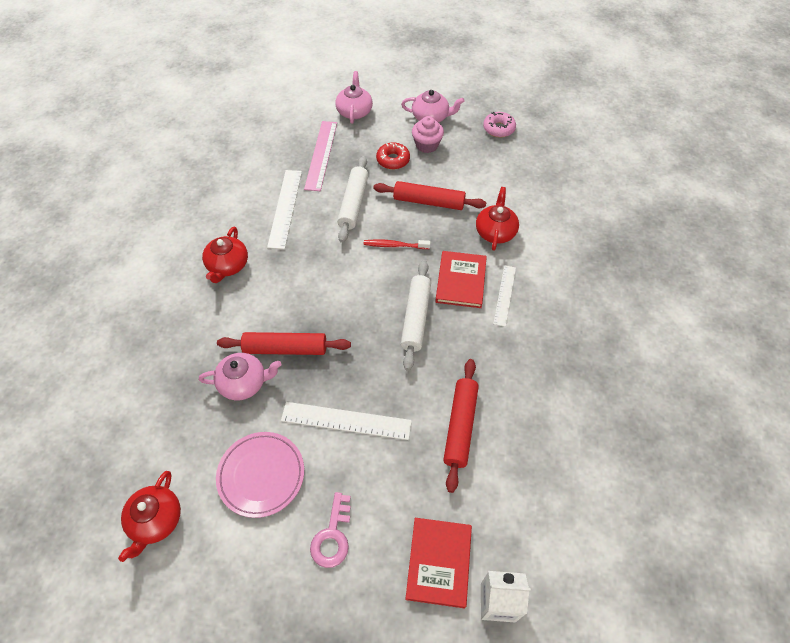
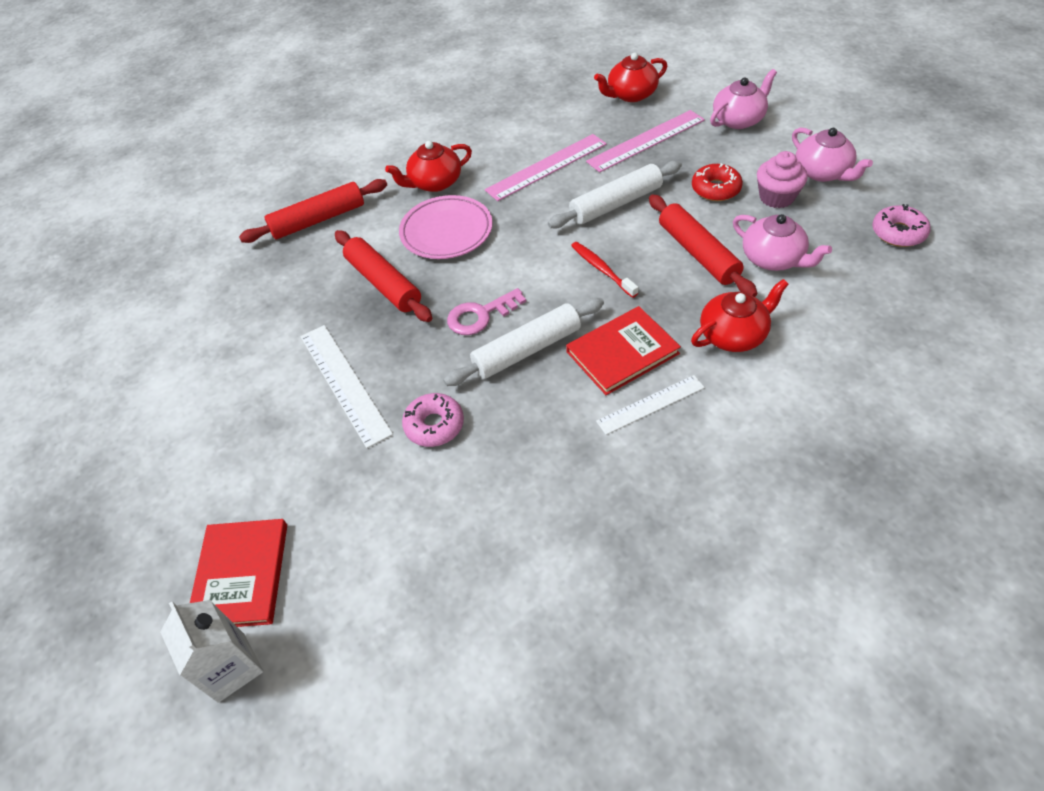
camera: 55 degrees right, 5 degrees down
(156, 521) = (134, 331): red teapot -> red teapot (631, 95)
(244, 383) = (318, 284): pink teapot -> pink teapot (773, 259)
(261, 475) = (231, 365): pink plate -> pink plate (446, 231)
(285, 208) = (547, 167): white ruler -> pink ruler
(332, 536) = (207, 463): pink key -> pink key (480, 315)
(424, 396) = (434, 425): none -> pink donut
(439, 562) = (241, 575): red book -> red book turned 60 degrees counterclockwise
(460, 426) = (425, 483): red rolling pin -> red rolling pin (318, 220)

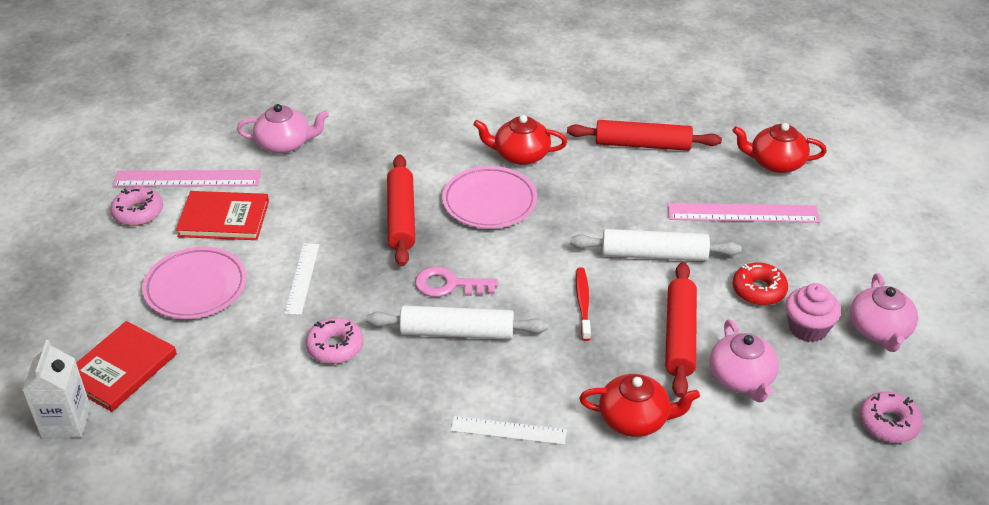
camera: 30 degrees right, 10 degrees down
(118, 415) = (138, 212): none -> pink donut
(247, 451) = (196, 287): none -> pink plate
(318, 220) = (400, 138): red rolling pin -> red rolling pin (642, 145)
(344, 383) = (302, 278): white ruler -> white ruler, size x0.64
(547, 167) = (628, 190): pink ruler -> pink ruler (187, 179)
(622, 353) = (528, 378): red book -> red book (224, 219)
(739, 120) = (854, 239): pink teapot -> pink teapot (285, 144)

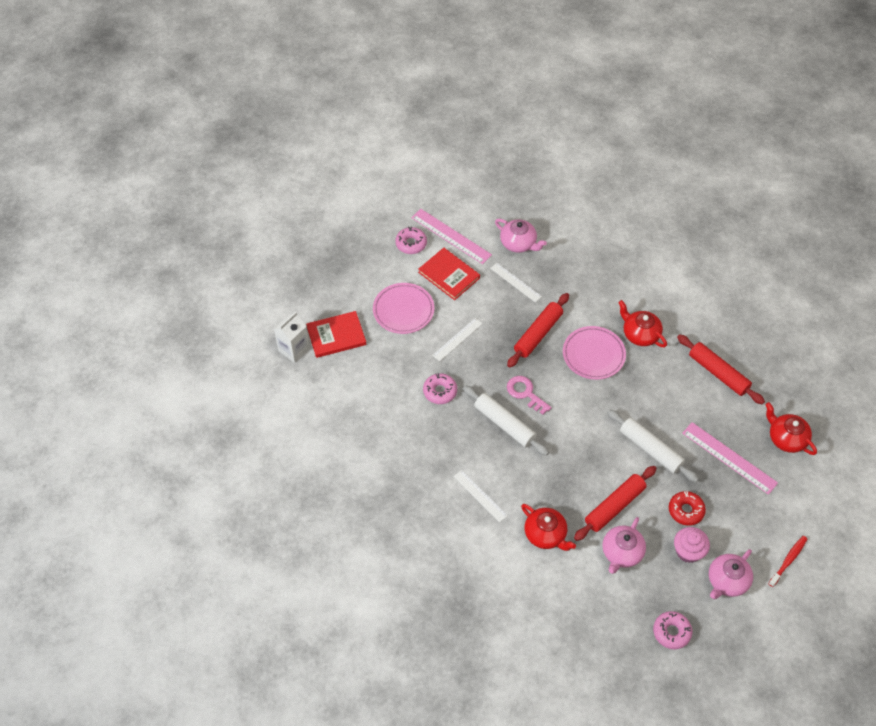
camera: 40 degrees right, 15 degrees up
(320, 182) = (515, 282): none -> white ruler
(583, 303) = (583, 452): red toothbrush -> red toothbrush (788, 560)

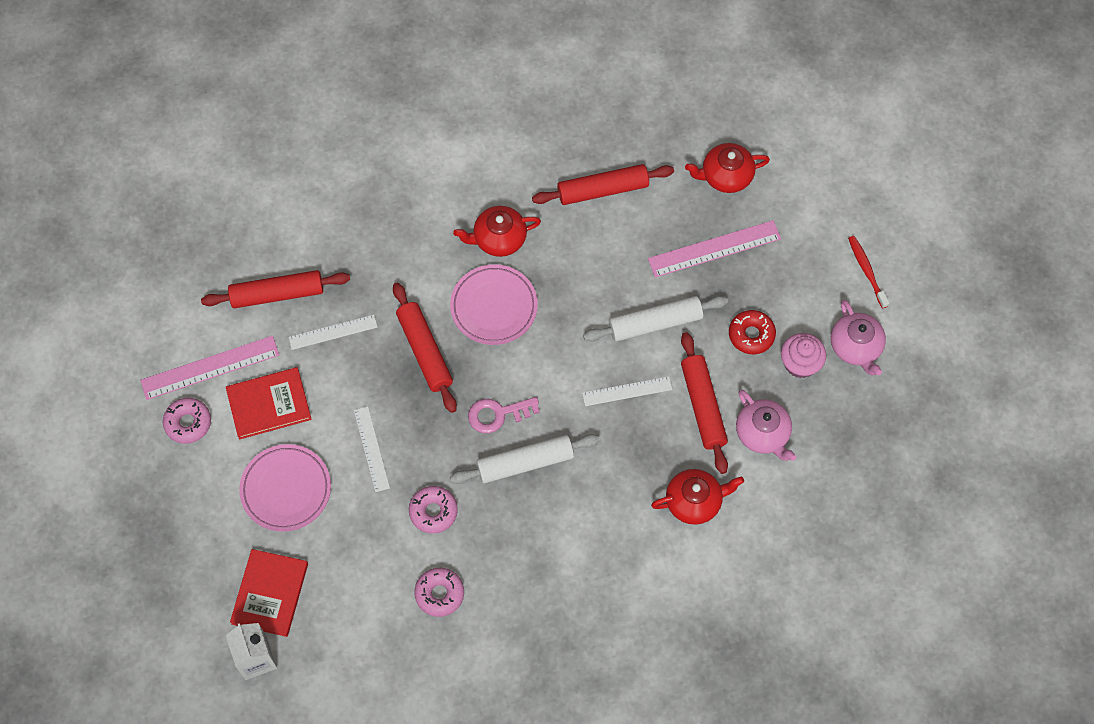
camera: 60 degrees left, 10 degrees up
(480, 495) = (603, 545): white ruler -> white ruler (627, 391)
(518, 243) = (277, 294): pink teapot -> red rolling pin
(671, 632) = (882, 440): pink donut -> pink donut (439, 594)

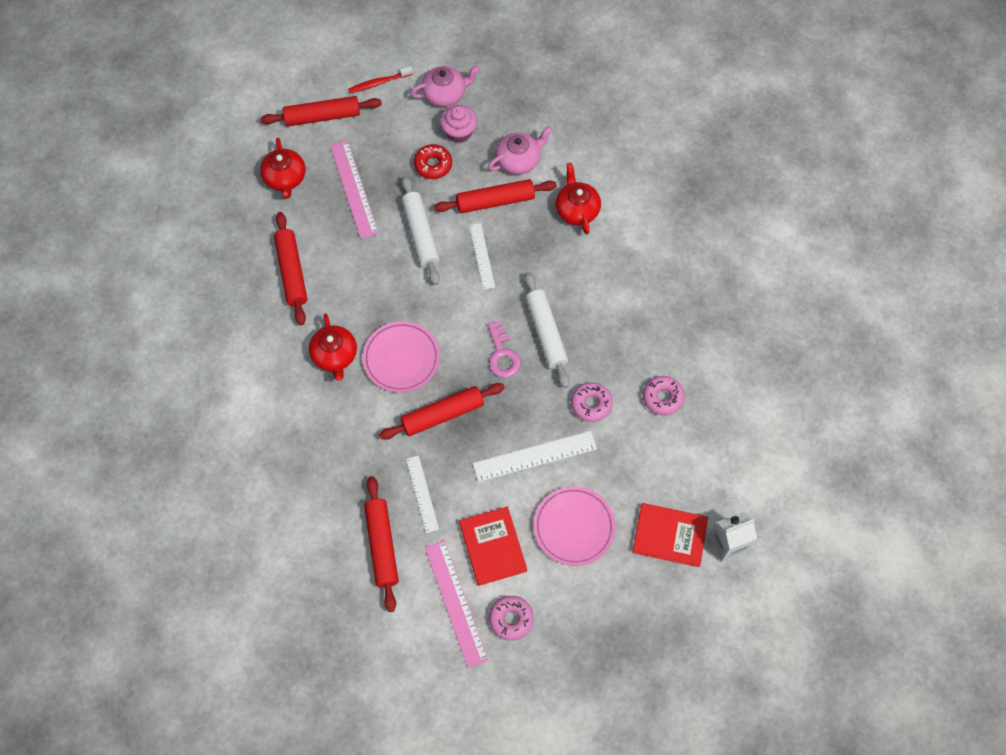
camera: 90 degrees left, 0 degrees up
(371, 449) = (535, 456): white ruler -> white ruler, size x1.56
(813, 210) = (322, 117): none -> red rolling pin

